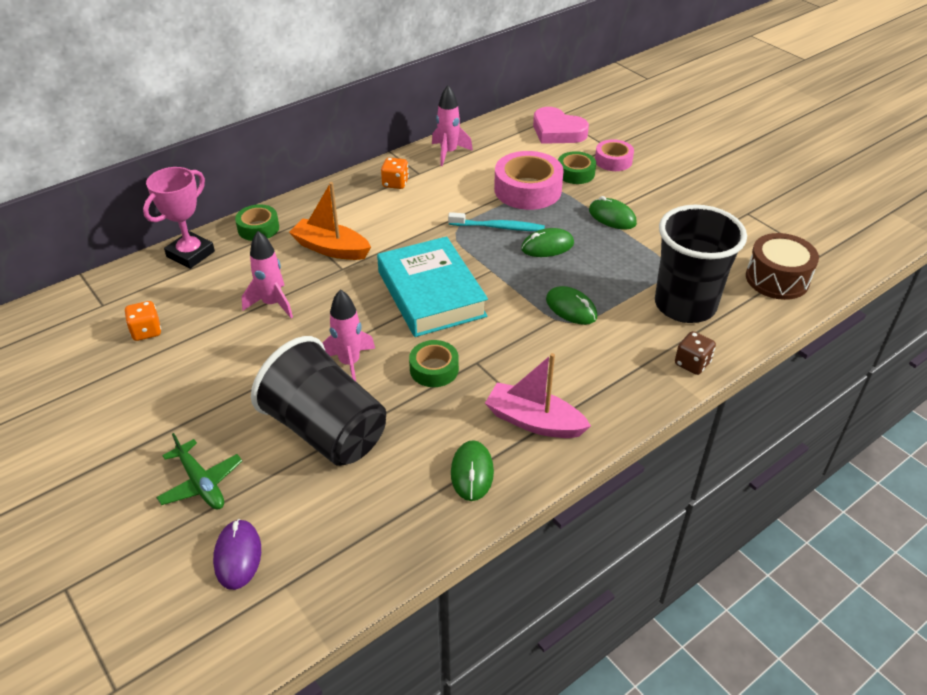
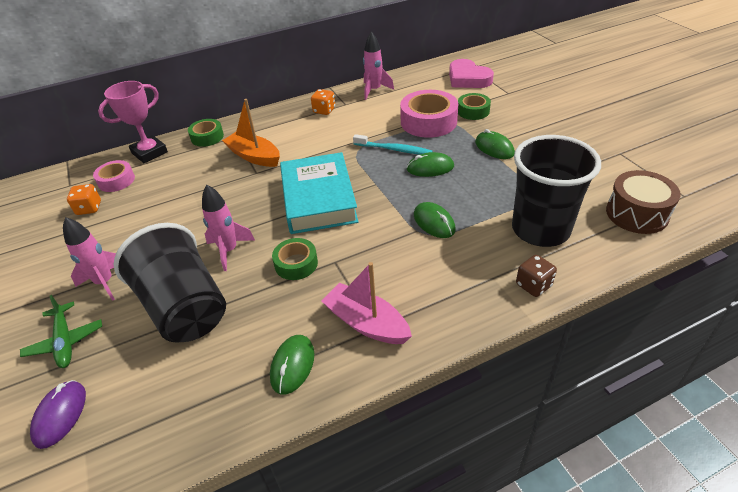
camera: 15 degrees right, 0 degrees up
(272, 304) = (191, 195): pink rocket -> pink rocket (105, 282)
(613, 161) = (508, 103): pink tape -> pink tape (116, 181)

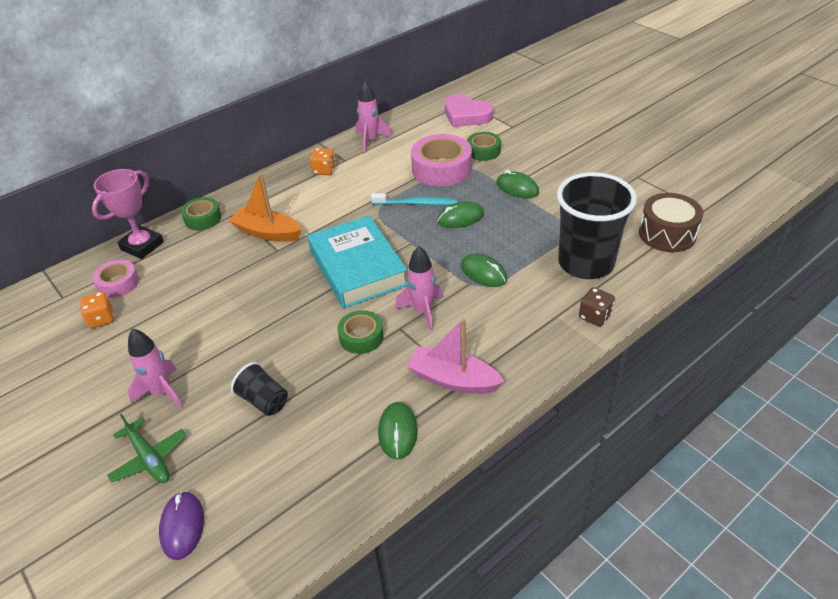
camera: 15 degrees left, 0 degrees up
(185, 307) = (264, 400): black cup -> black cup, size x0.46
(229, 251) = (285, 336): pink rocket -> pink rocket (423, 312)

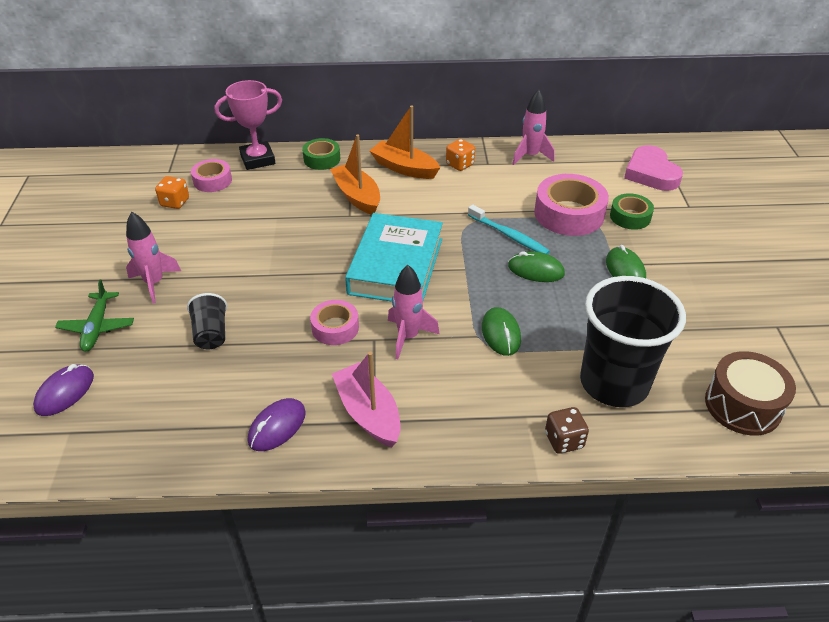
camera: 35 degrees right, 0 degrees up
(282, 193) = (404, 168): none -> orange boat
(361, 337) = (335, 328): green tape -> pink tape
(398, 432) = (277, 427): green mouse -> purple mouse

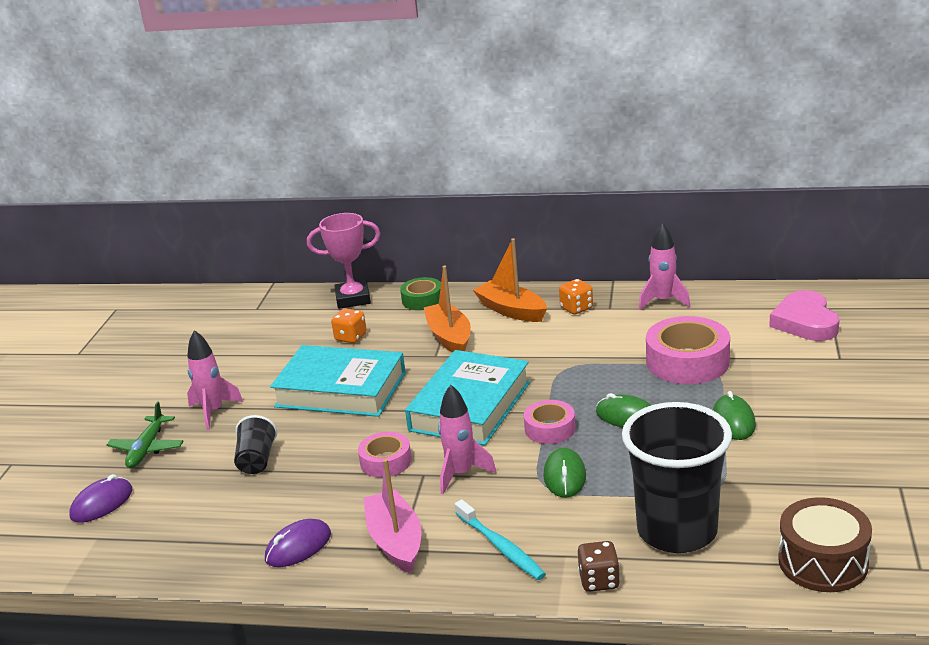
camera: 15 degrees right, 15 degrees down
(175, 202) = (255, 338): orange dice -> orange dice (351, 337)
(212, 181) = (299, 318): pink tape -> pink tape (550, 429)
(272, 254) = (341, 390): none -> turquoise book
(509, 235) = (608, 381): turquoise toothbrush -> turquoise toothbrush (501, 547)
(630, 217) = (761, 367): green tape -> none

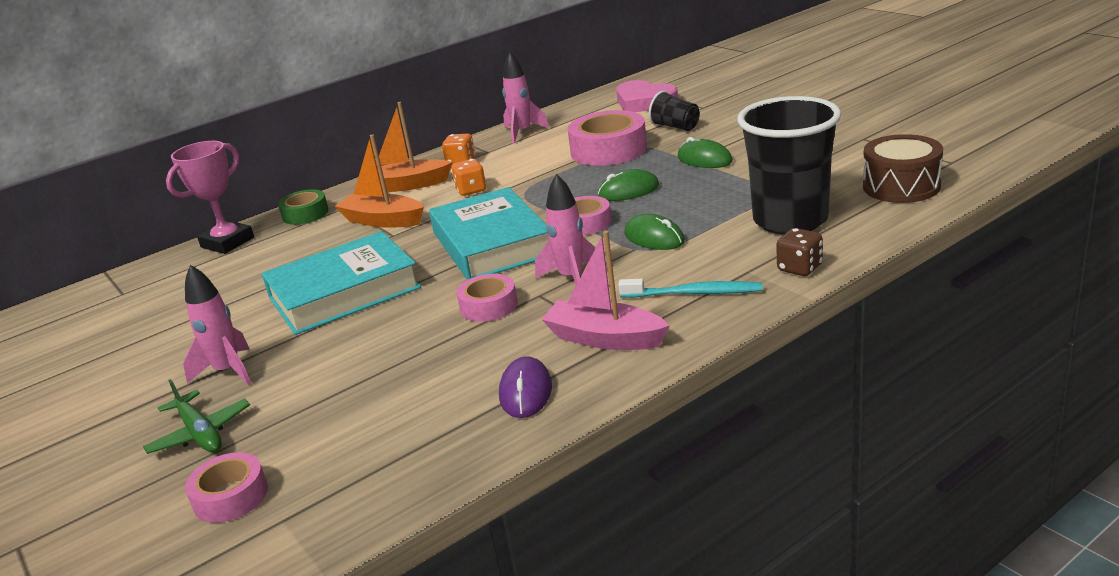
camera: 45 degrees left, 0 degrees up
(102, 503) = (230, 496): purple mouse -> pink tape
(257, 460) = (355, 372): black cup -> black cup (675, 127)
(351, 337) = (280, 262): orange dice -> orange dice (471, 190)

